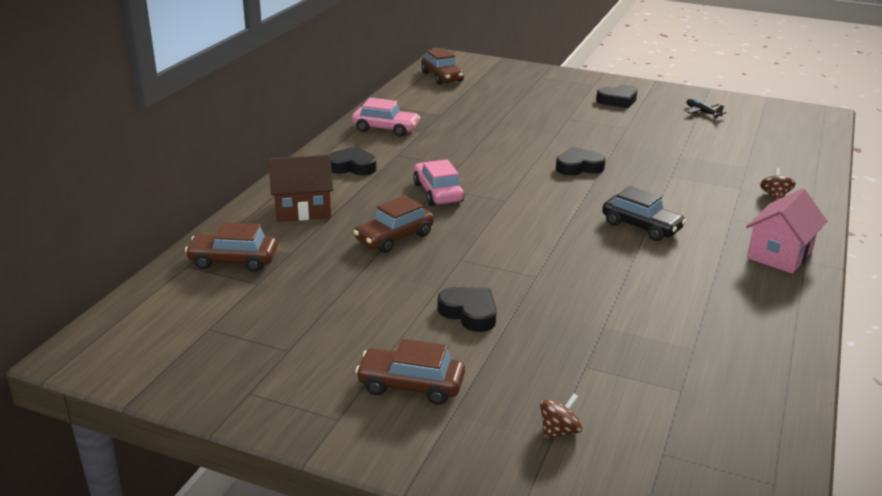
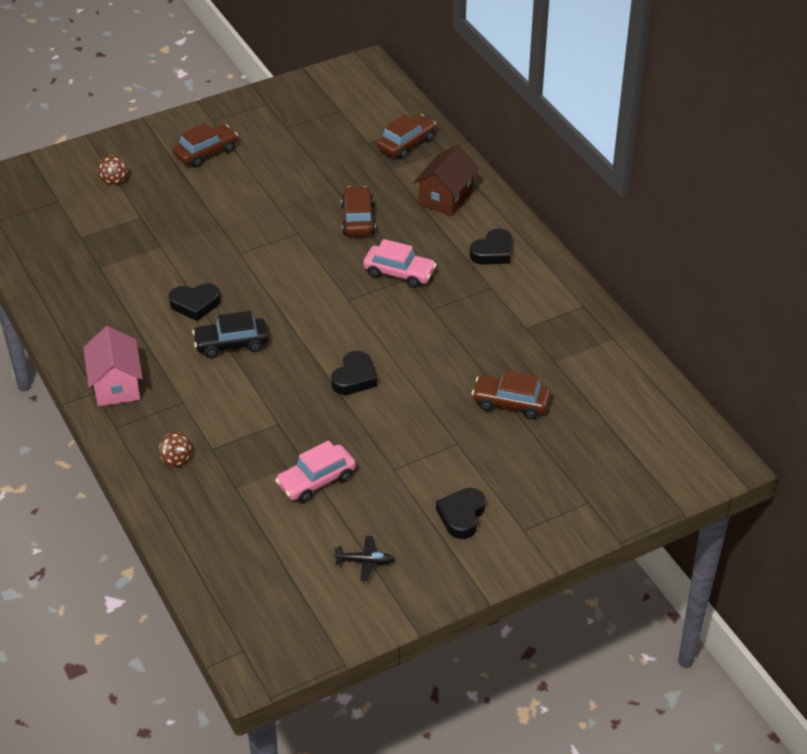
camera: 130 degrees right, 15 degrees up
(385, 129) = (553, 307): pink car -> pink car (316, 480)
(442, 77) = (658, 420): brown car -> brown car (511, 403)
(469, 313) = (238, 204): black heart -> black heart (195, 304)

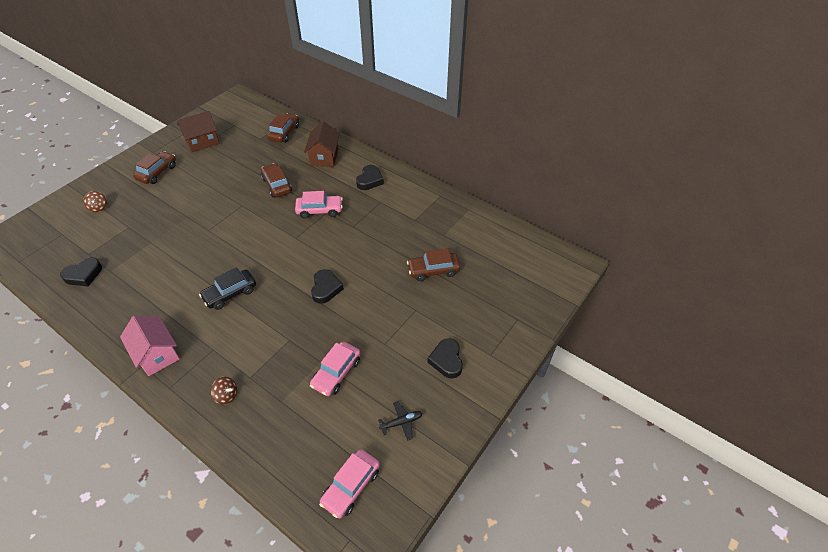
camera: 25 degrees left, 5 degrees up
(195, 304) = (192, 274): black heart -> black heart (83, 275)
(271, 602) = (351, 486): none -> pink car
(284, 124) = (202, 142): none -> brown house

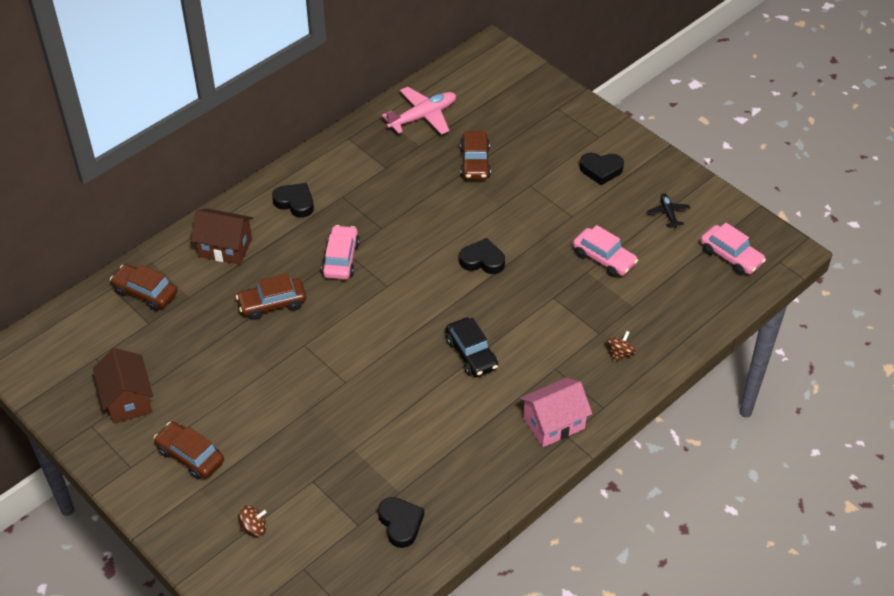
camera: 80 degrees left, 0 degrees up
(476, 232) = (423, 116): none -> pink plane

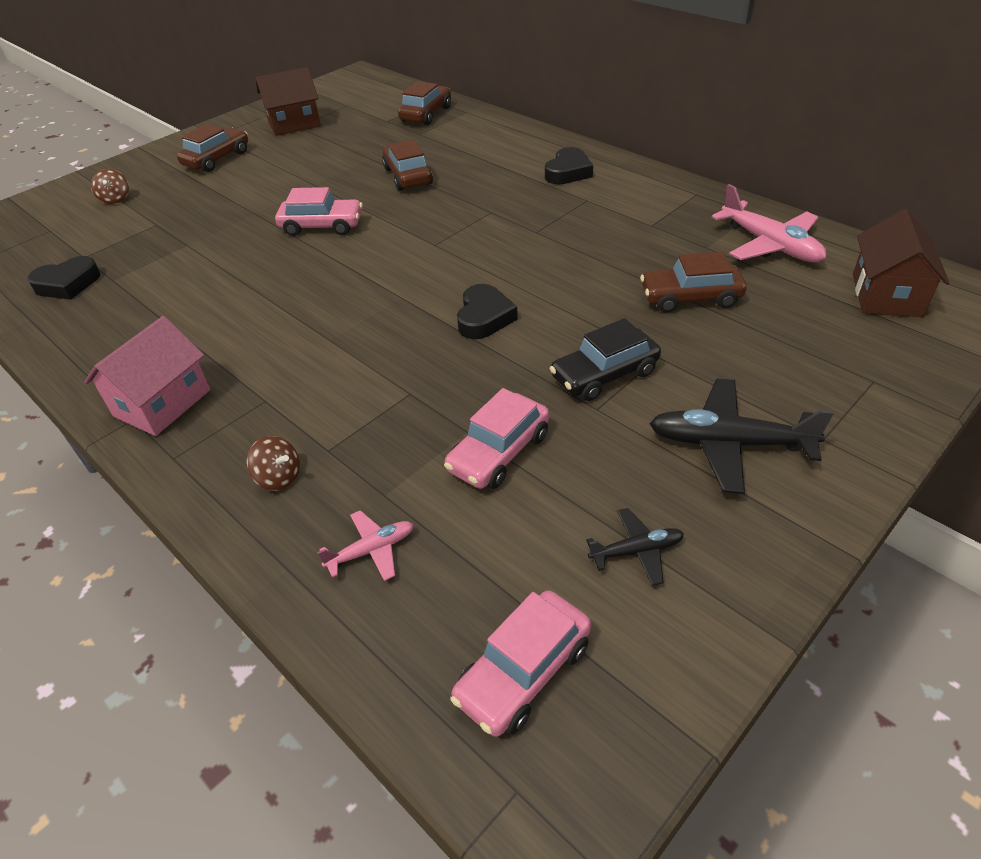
camera: 90 degrees right, 5 degrees down
(225, 248) = (490, 143): brown house -> brown house (886, 295)
(341, 259) = (479, 209): pink car -> pink car (322, 226)
(471, 354) = (309, 319): black car -> black car (604, 375)
(554, 423) = (162, 403): pink house -> pink house turned 60 degrees clockwise
(601, 170) = (728, 444): black heart -> black plane
(669, 309) = (372, 550): none -> pink plane

